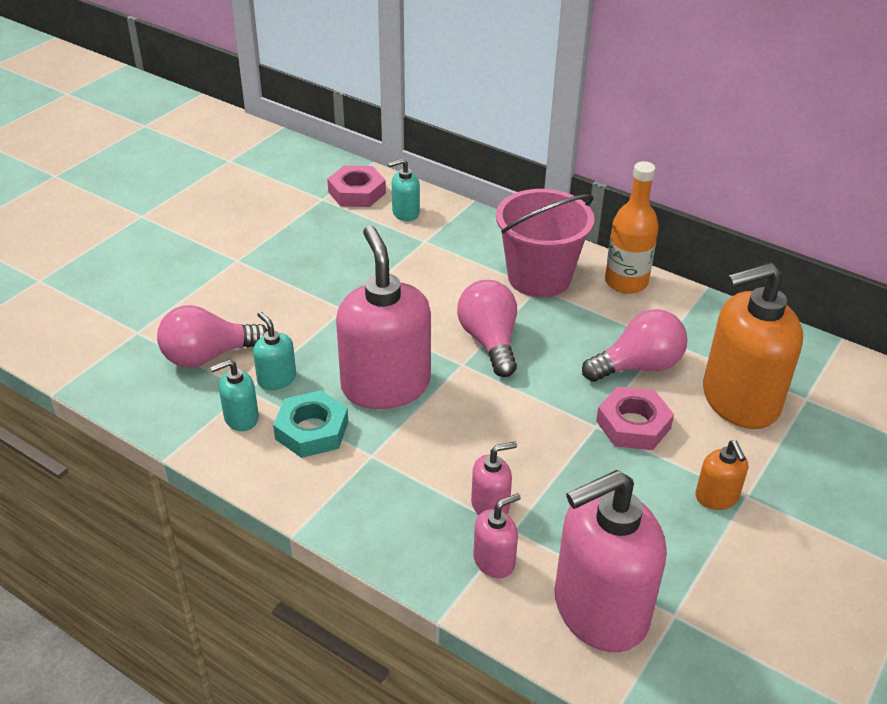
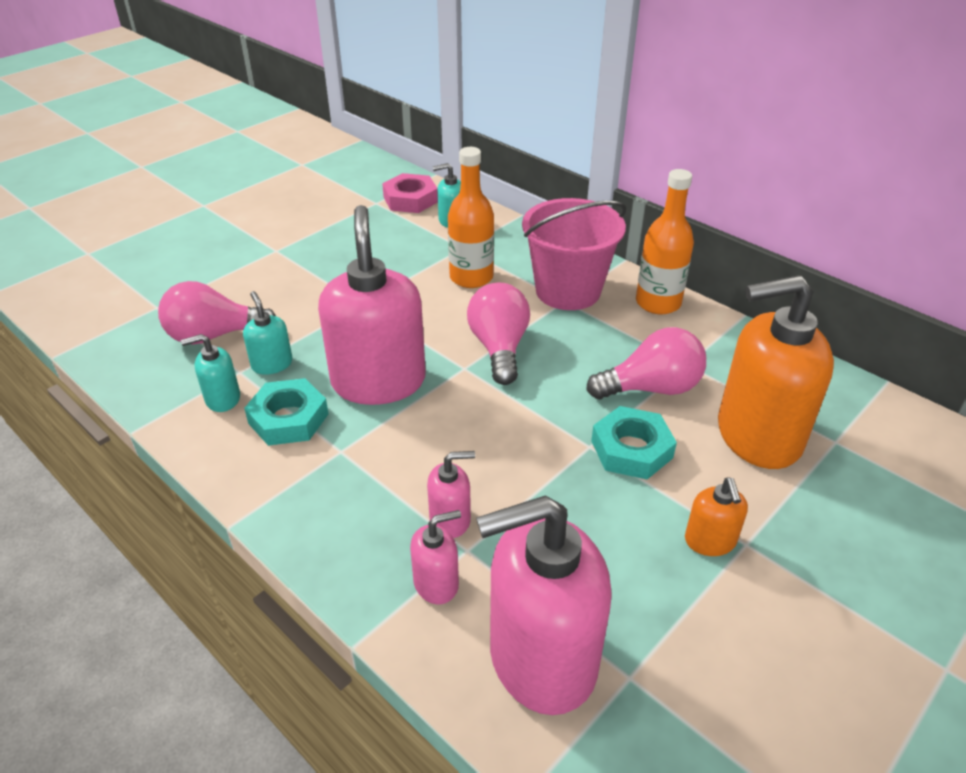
camera: 10 degrees right, 0 degrees up
(443, 272) = (471, 277): none -> orange bottle
(633, 424) = (631, 449): pink nut -> turquoise nut

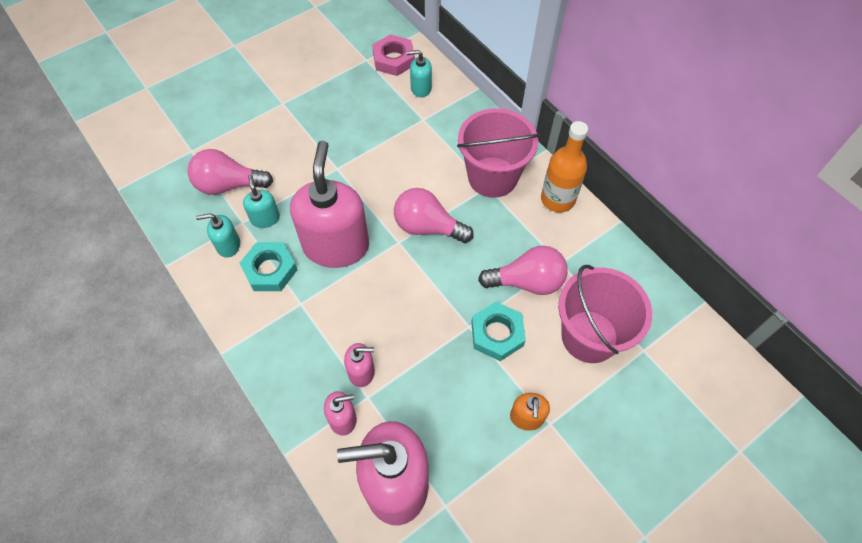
camera: 10 degrees right, 20 degrees up
(471, 277) = (423, 152): orange bottle -> none
(499, 348) = (427, 227): pink light bulb -> pink light bulb turned 75 degrees counterclockwise
(757, 435) = (589, 336): orange soap dispenser -> pink bucket

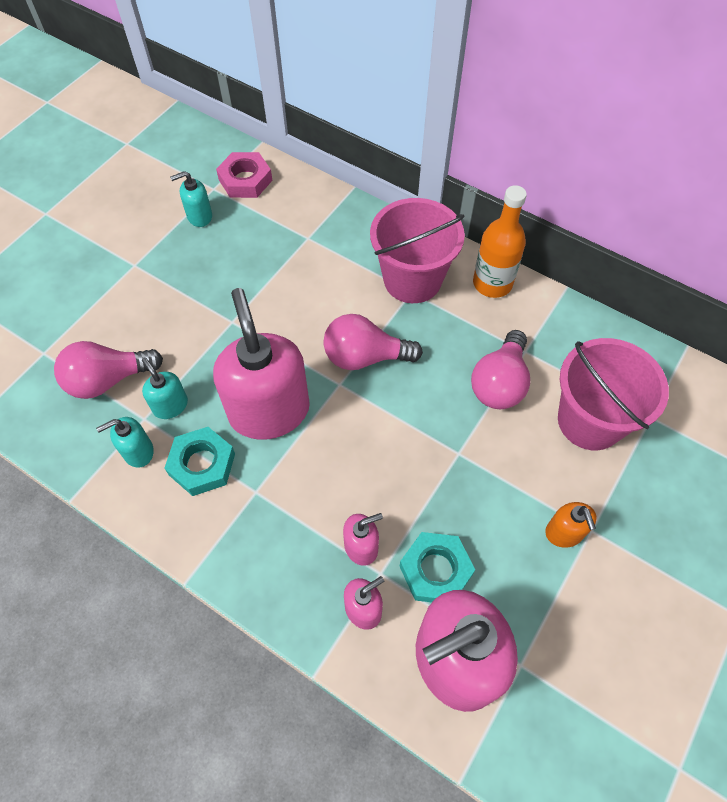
camera: 20 degrees left, 0 degrees up
(420, 88) = (290, 204): turquoise soap dispenser -> turquoise soap dispenser (199, 216)
(497, 334) = (492, 451): turquoise nut -> turquoise nut (435, 570)
(527, 282) = (499, 383): pink light bulb -> pink light bulb turned 135 degrees clockwise

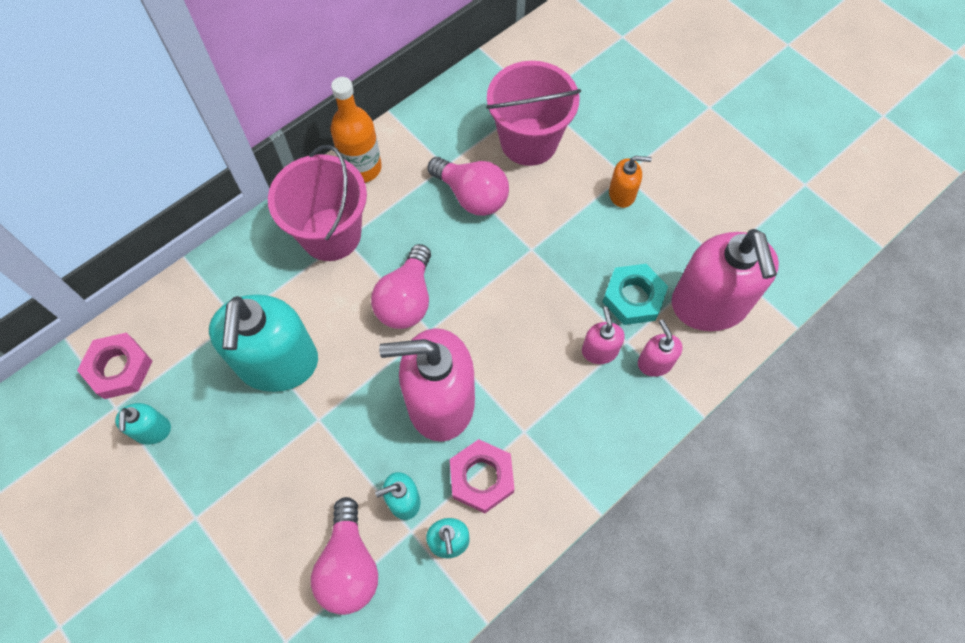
camera: 75 degrees left, 5 degrees up
(202, 464) = (481, 478): turquoise nut -> pink nut
(276, 278) = (278, 363): none -> turquoise soap dispenser

